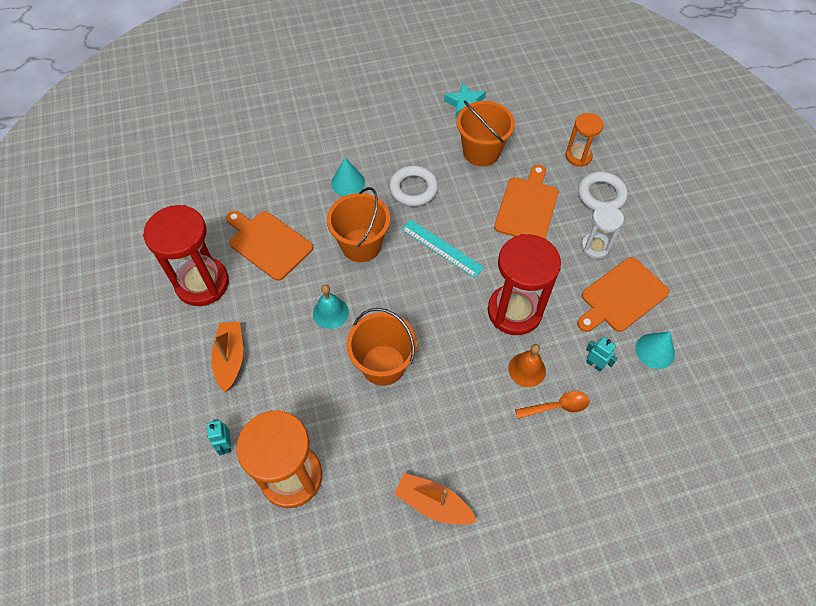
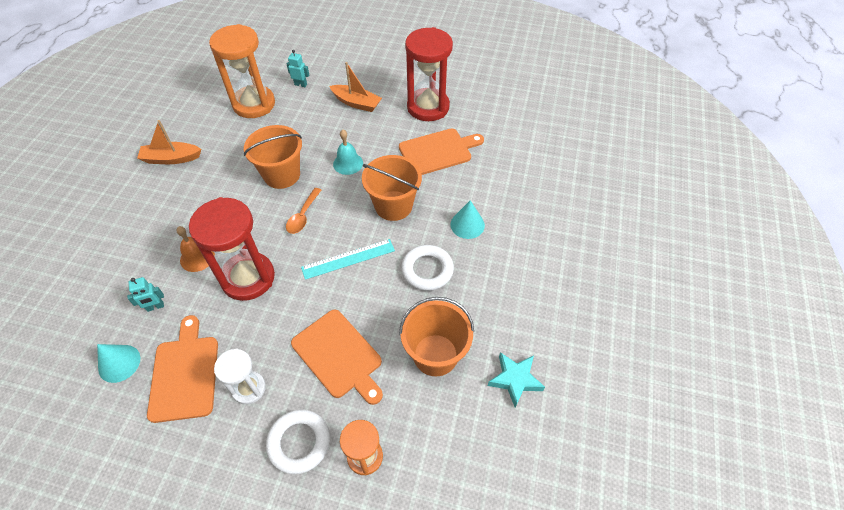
camera: 120 degrees right, 5 degrees down
(433, 504) = (171, 158): orange boat -> orange boat turned 150 degrees counterclockwise
(557, 406) = (154, 260): orange spoon -> orange spoon (303, 216)

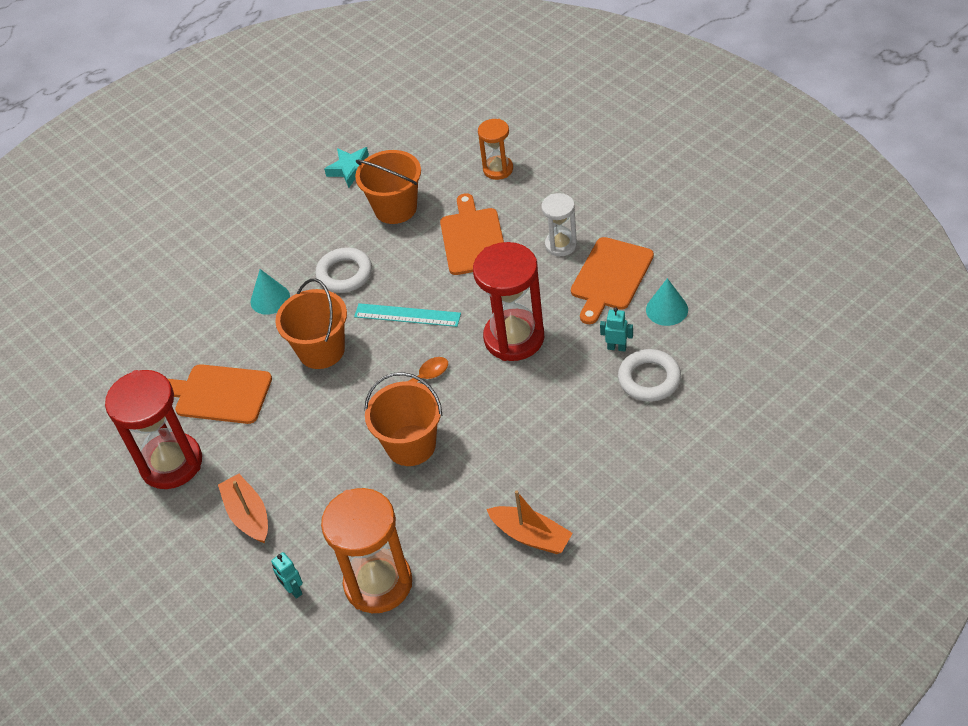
camera: 140 degrees left, 5 degrees down
(197, 257) = (555, 382): orange bell -> none
(299, 442) = (541, 195): white ring -> white ring (649, 379)
(348, 163) = (327, 425): turquoise bell -> none

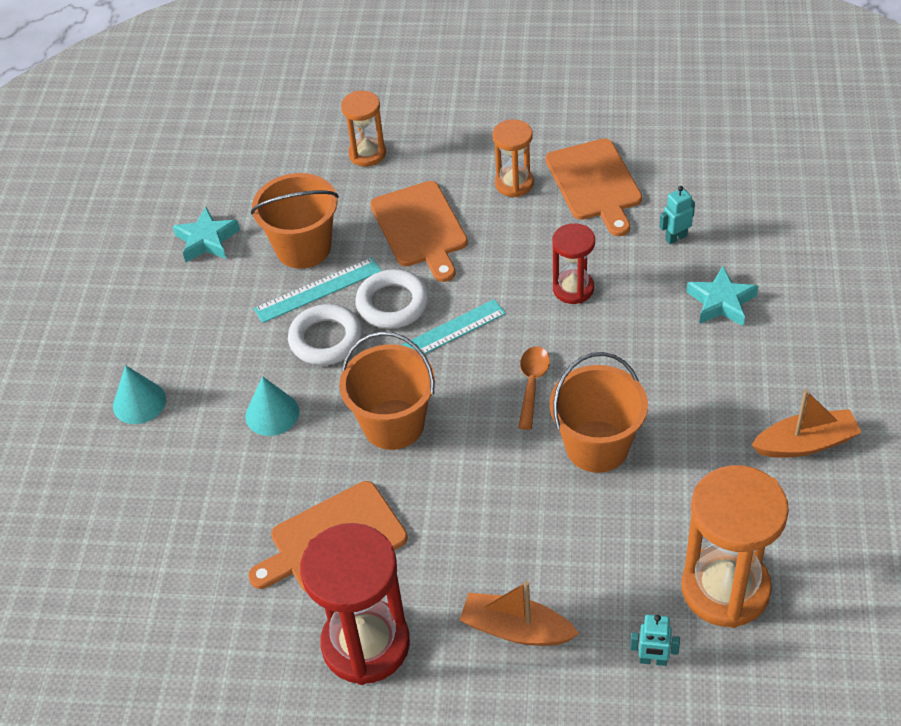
camera: 45 degrees left, 0 degrees up
(374, 240) = (318, 290): none -> turquoise ruler
(473, 238) = (420, 228): orange cutting board -> orange cutting board turned 150 degrees counterclockwise
(514, 338) = (573, 289): red hourglass -> red hourglass, size x0.56
(561, 245) = (514, 183): white hourglass -> orange hourglass
(592, 410) = (721, 302): none -> turquoise star
(649, 379) = (736, 245): white ring -> white ring (392, 304)
(667, 309) = (678, 180): turquoise cone -> turquoise cone (139, 402)

